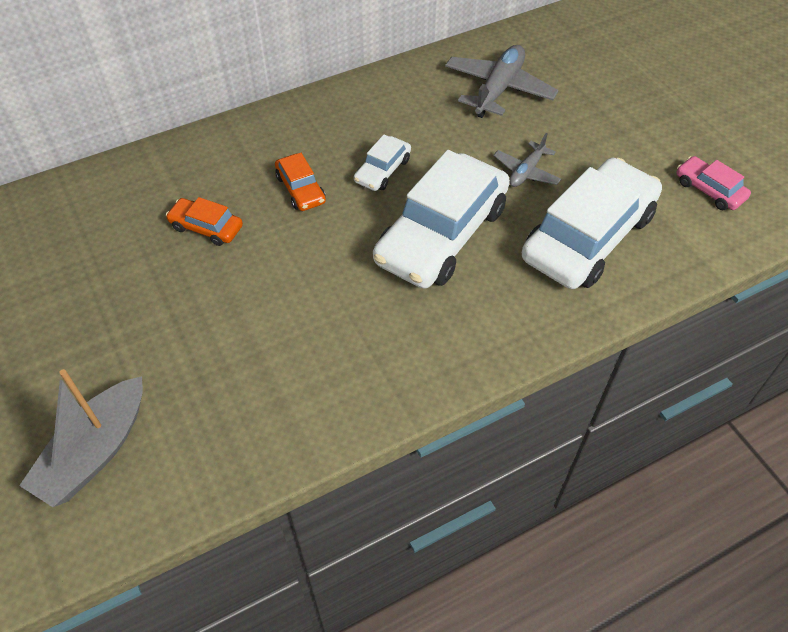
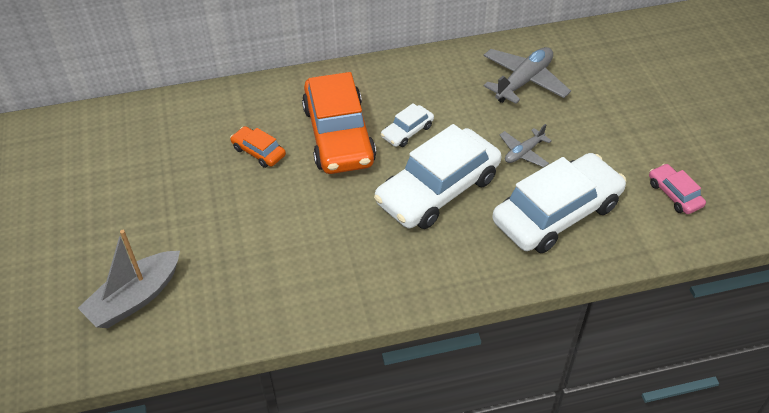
camera: 15 degrees right, 5 degrees down
(300, 189) = (338, 135): orange car -> orange car, size x2.20

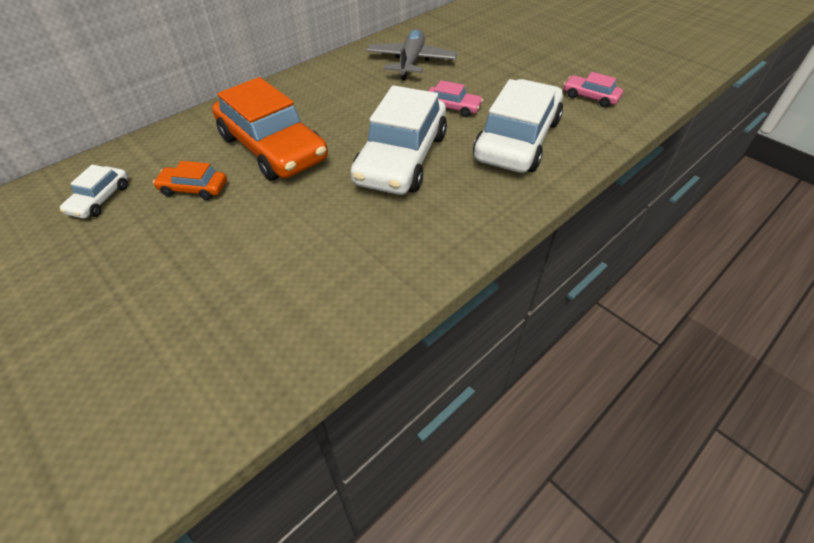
camera: 30 degrees left, 0 degrees up
(135, 298) = (113, 402): grey boat -> none
(407, 131) = (338, 124): white car -> white car (100, 199)
(523, 152) = (452, 107): grey plane -> pink car

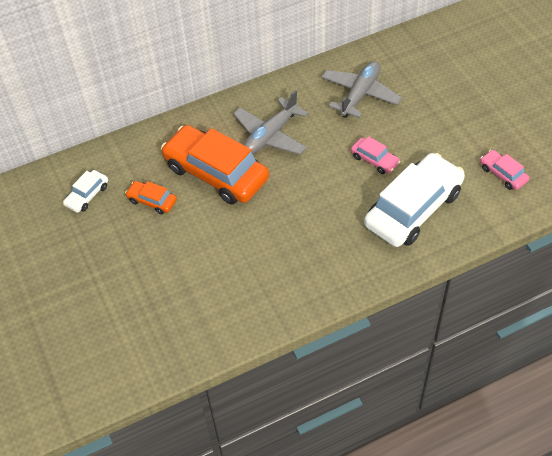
camera: 20 degrees right, 5 degrees up
(272, 148) = (216, 173): orange car -> orange car turned 150 degrees clockwise
(327, 106) = (270, 135): none -> grey plane
(401, 158) = (312, 206): white car -> none

